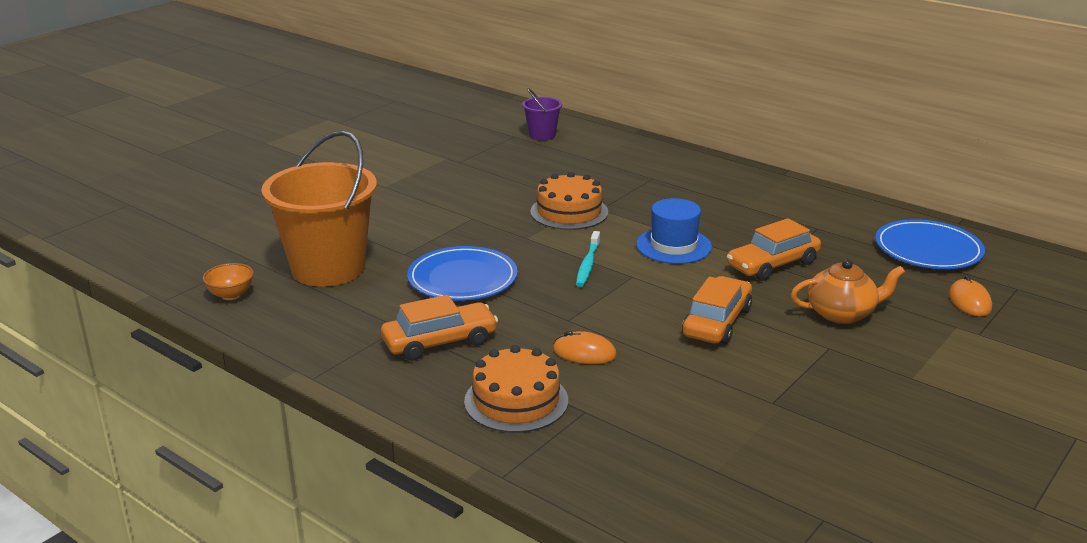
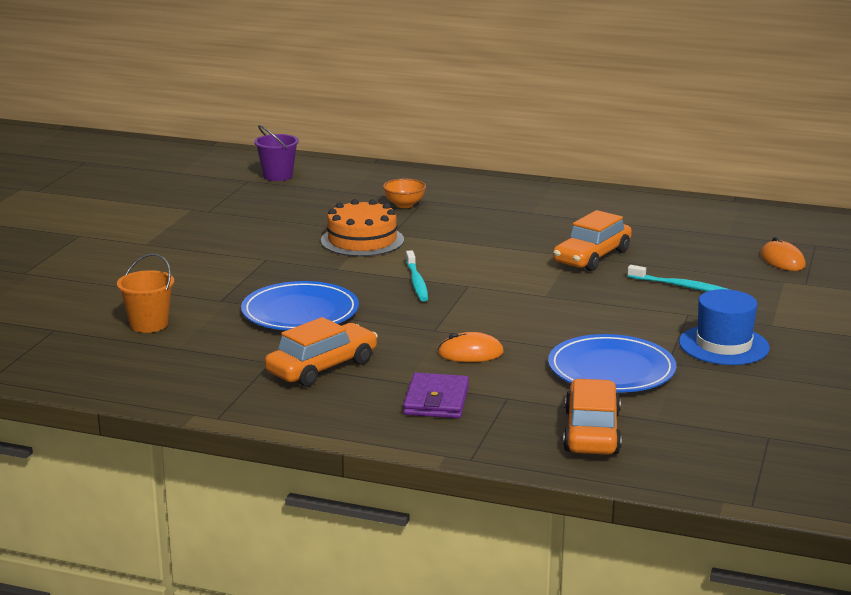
camera: 20 degrees left, 5 degrees down
(231, 295) = (62, 363): orange bowl -> orange bowl (404, 205)
(328, 268) = (149, 324): orange bucket -> orange bucket, size x0.46
(516, 401) = (436, 401): orange cake -> purple wallet
(673, 246) = (488, 255): blue hat -> blue hat (723, 345)
(717, 322) = (575, 310): orange car -> orange car (592, 432)
(842, 313) = (680, 286): orange teapot -> turquoise toothbrush
(928, 249) = (721, 225): blue plate -> blue plate (611, 370)

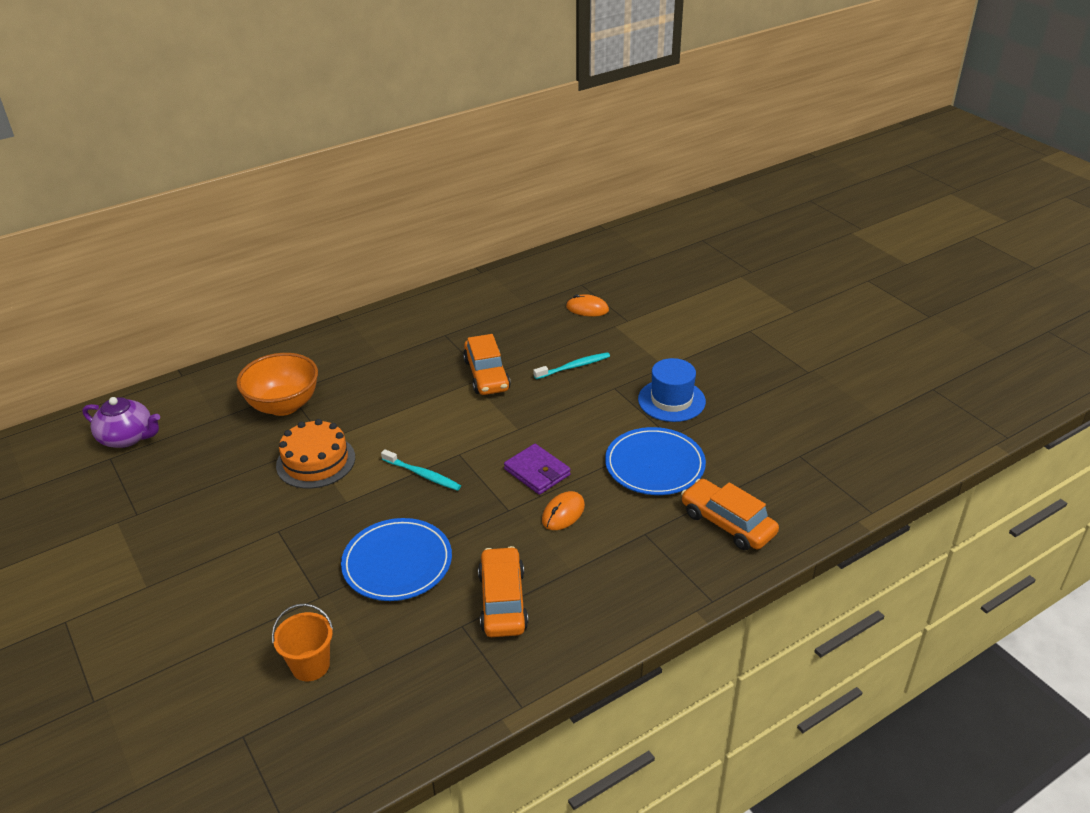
camera: 50 degrees left, 15 degrees up
(278, 176) = (128, 437): purple bucket -> purple teapot
(404, 205) = (284, 405): orange bowl -> orange bowl, size x1.95
(436, 401) = (615, 570): purple wallet -> purple wallet (537, 472)

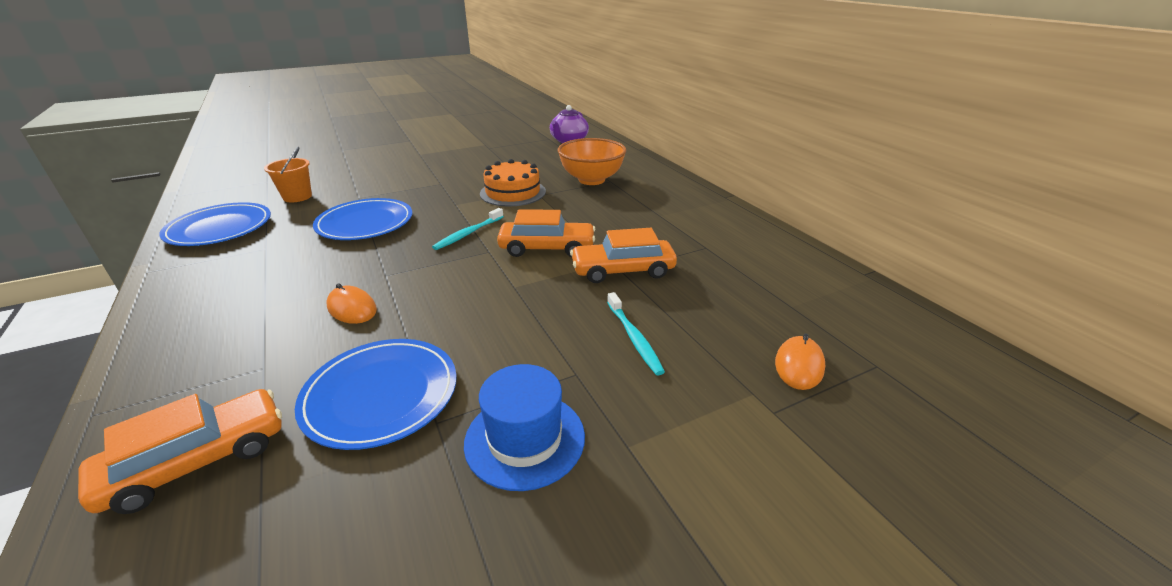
camera: 95 degrees right, 5 degrees down
(411, 700) = (219, 228): none -> blue plate
(503, 601) = (269, 267): orange car -> orange car (547, 248)
(537, 472) = (431, 295): purple wallet -> none

